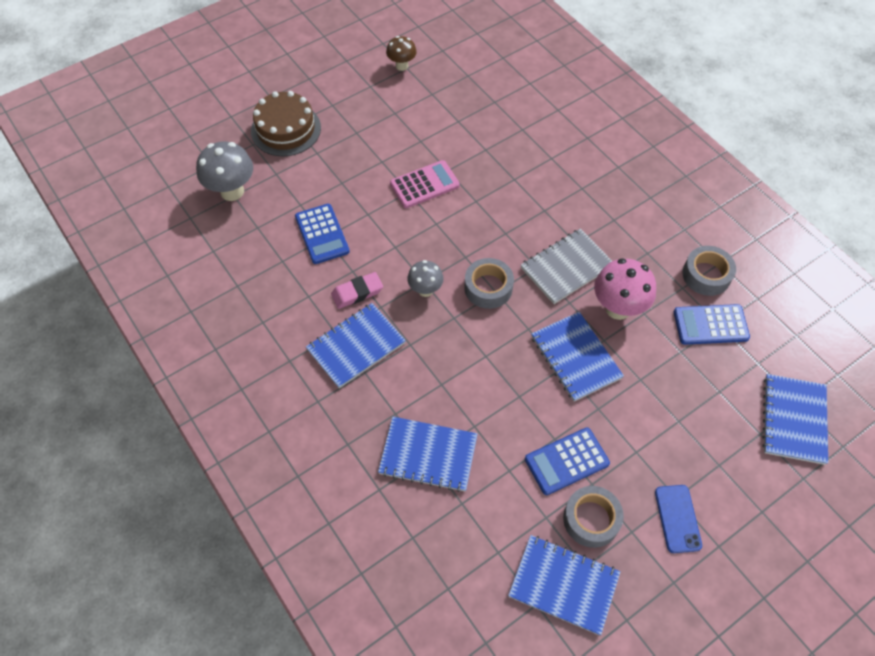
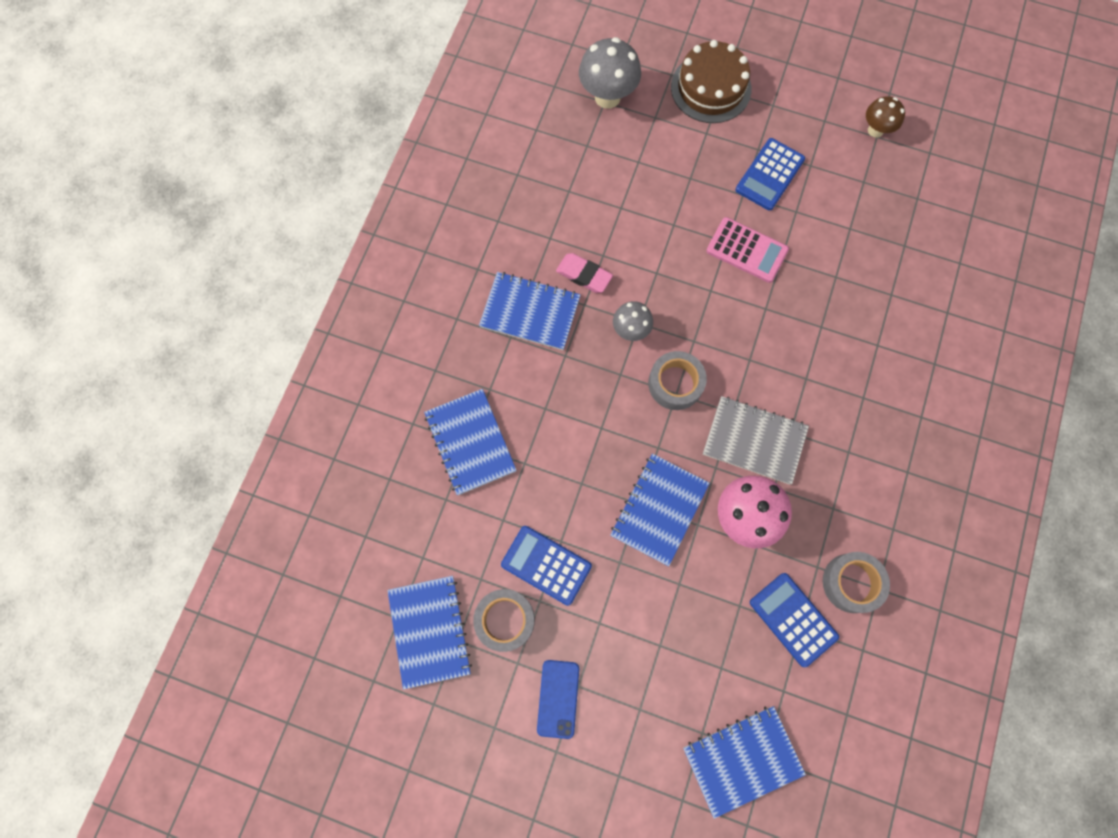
camera: 55 degrees right, 15 degrees up
(322, 234) = (621, 202): blue calculator -> blue calculator (769, 175)
(677, 518) = (558, 698): blue phone -> blue phone turned 45 degrees counterclockwise

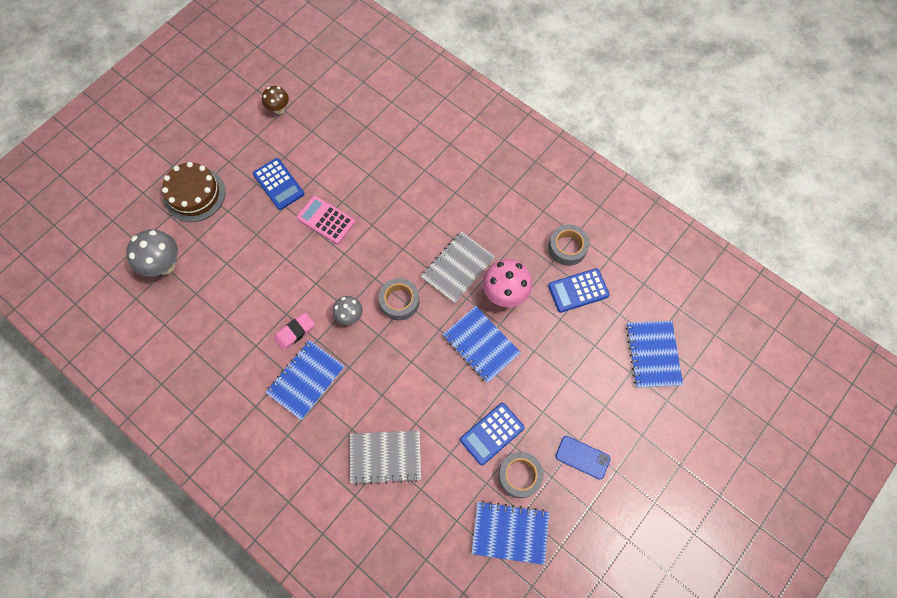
camera: 70 degrees left, 5 degrees down
(470, 442) = (385, 457): blue notebook -> grey notebook
(747, 250) = (326, 220): pink calculator -> pink calculator turned 105 degrees counterclockwise

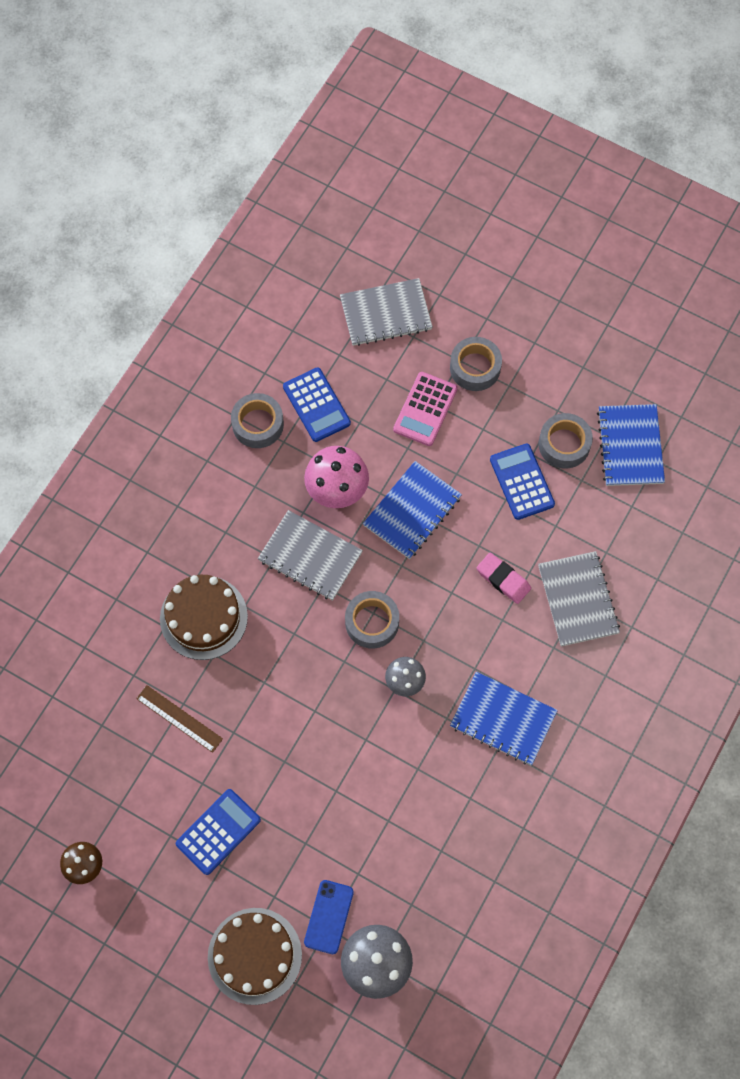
camera: 100 degrees left, 0 degrees up
(295, 332) = (441, 750): pink eraser -> pink eraser (503, 579)
(326, 220) = (266, 748): pink calculator -> pink calculator (425, 409)
(359, 171) = (179, 718): none -> brown ruler
(426, 194) = (203, 617): none -> brown cake
(492, 433) = (522, 482): blue calculator -> blue calculator turned 150 degrees counterclockwise
(582, 457) = (527, 379): blue phone -> blue phone (329, 917)
(597, 416) = (475, 368): none -> grey tape
(653, 354) = (386, 314): blue notebook -> grey notebook

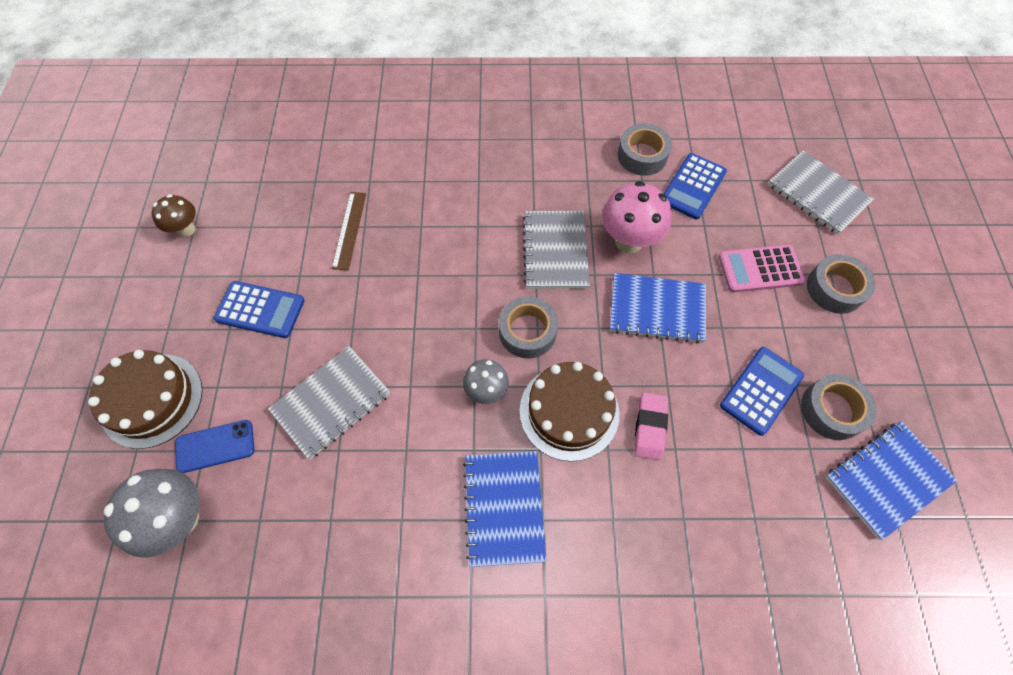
camera: 60 degrees right, 5 degrees down
(203, 617) = (449, 203): brown cake -> brown cake (569, 411)
(578, 599) = (682, 516): grey notebook -> grey notebook (331, 402)

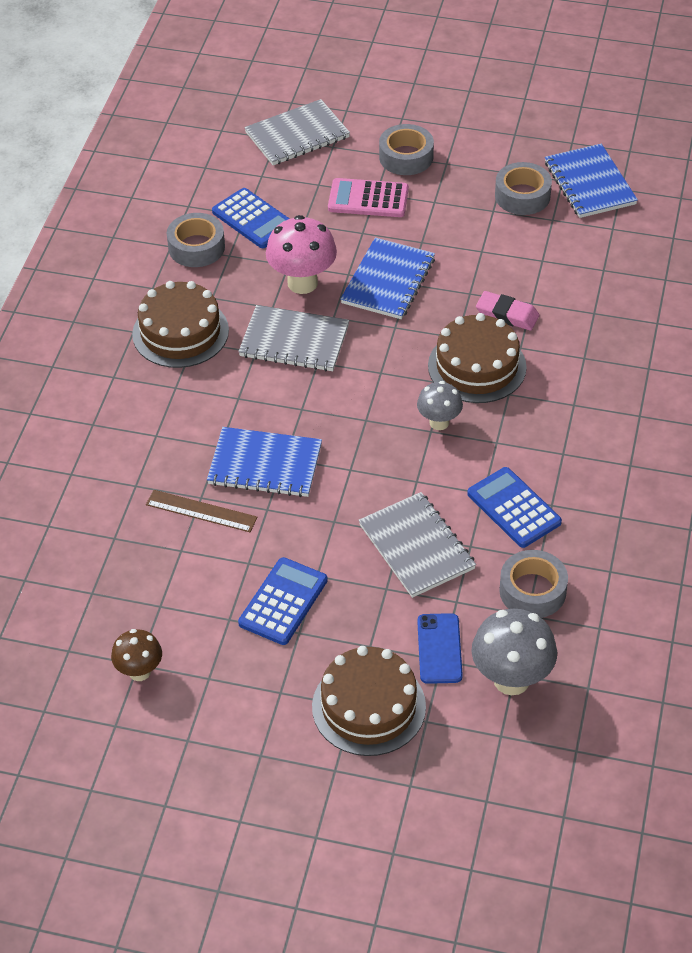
camera: 75 degrees left, 15 degrees down
(504, 508) = (557, 429): blue notebook -> blue notebook (265, 464)
(527, 331) = (382, 380): grey tape -> grey tape (532, 591)
(540, 169) = (180, 332): none -> brown cake
(760, 269) = (368, 199): pink calculator -> pink calculator turned 90 degrees clockwise
(761, 390) = (492, 234): blue calculator -> blue calculator (514, 508)

